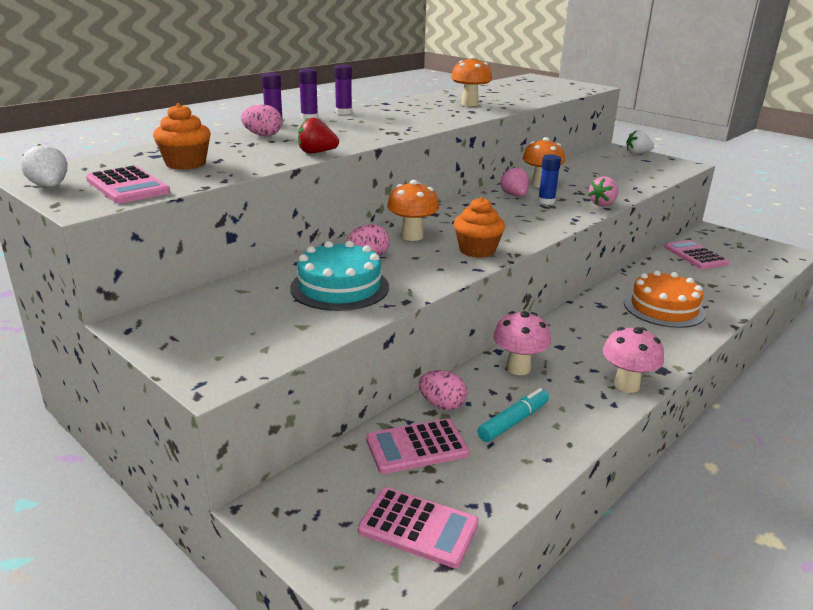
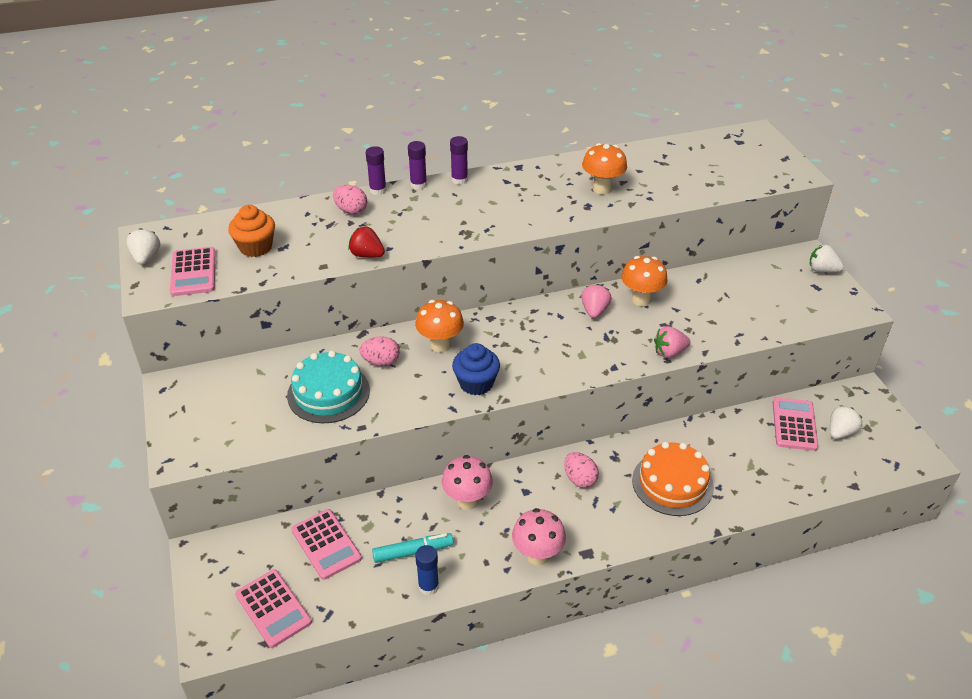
camera: 30 degrees right, 15 degrees up
(417, 447) = (326, 544): pink calculator -> pink calculator turned 135 degrees counterclockwise
(442, 405) = (376, 513): pink egg -> pink egg (580, 479)
(477, 250) = (476, 383): orange cupcake -> blue cupcake
(546, 201) = (616, 330): blue glue stick -> blue glue stick (428, 586)
(728, 252) = (840, 432): none -> white strawberry

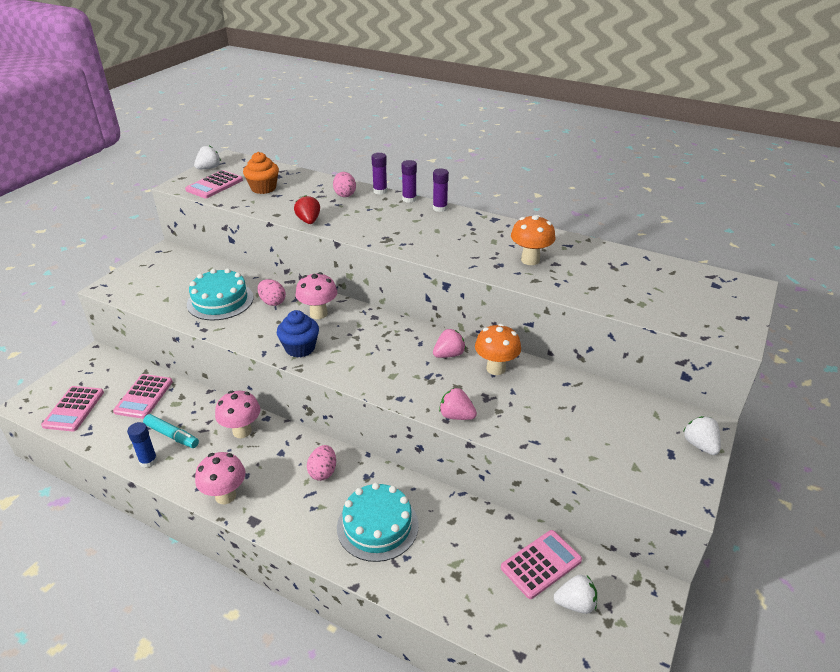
camera: 45 degrees right, 5 degrees down
(440, 345) = (318, 314): orange mushroom -> pink mushroom
(672, 483) = (377, 526): orange cake -> turquoise cake

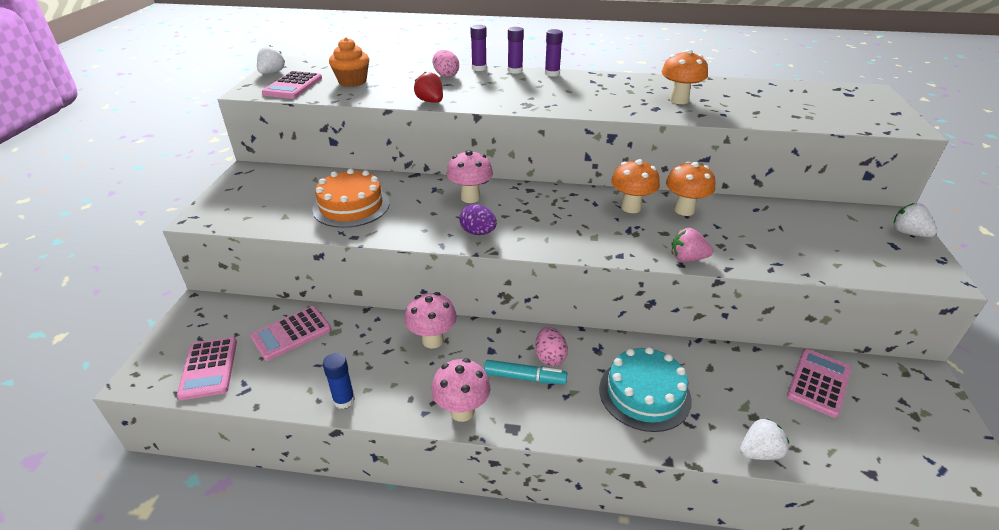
camera: 20 degrees left, 0 degrees up
(144, 396) = (291, 333): pink calculator -> pink calculator turned 60 degrees clockwise
(172, 435) = (354, 365): turquoise marker -> turquoise marker (525, 378)
(220, 301) = (351, 206): turquoise cake -> orange cake
(272, 302) = (411, 196): pink egg -> none
(300, 348) = (478, 232): blue cupcake -> purple egg
(449, 354) = (631, 207): pink strawberry -> orange mushroom
(575, 604) = (876, 409): white strawberry -> white strawberry (759, 452)

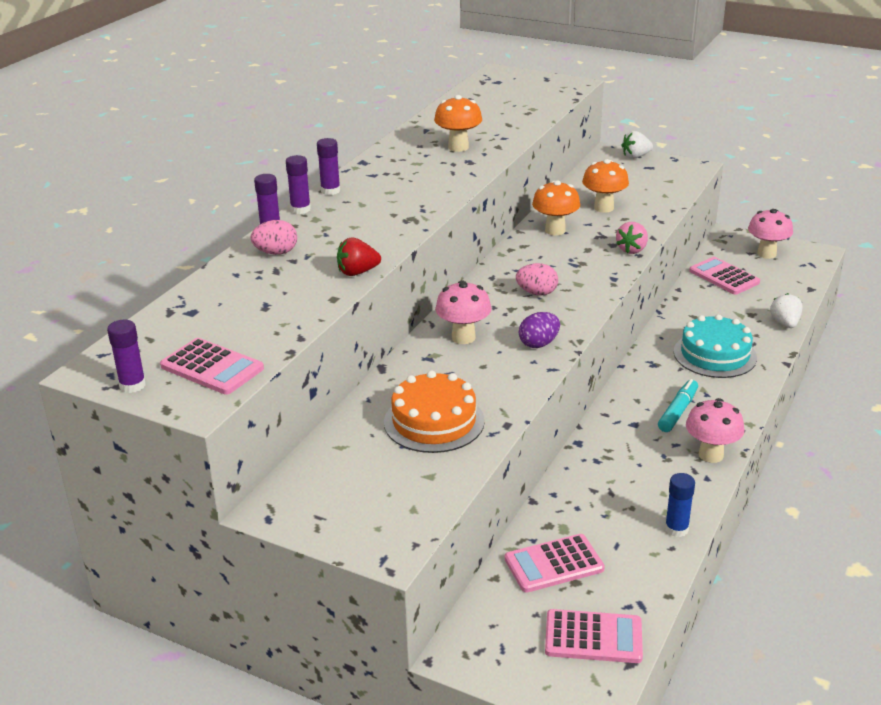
camera: 70 degrees left, 5 degrees down
(272, 73) = (132, 385): white strawberry -> purple glue stick
(291, 333) = (554, 564): pink calculator -> pink calculator turned 90 degrees clockwise
(352, 81) = (237, 319): orange cupcake -> none
(433, 340) = (605, 458): pink mushroom -> pink mushroom (766, 254)
(550, 357) = (655, 392): pink egg -> pink egg (537, 293)
(631, 207) = (536, 254): orange mushroom -> orange mushroom (603, 208)

